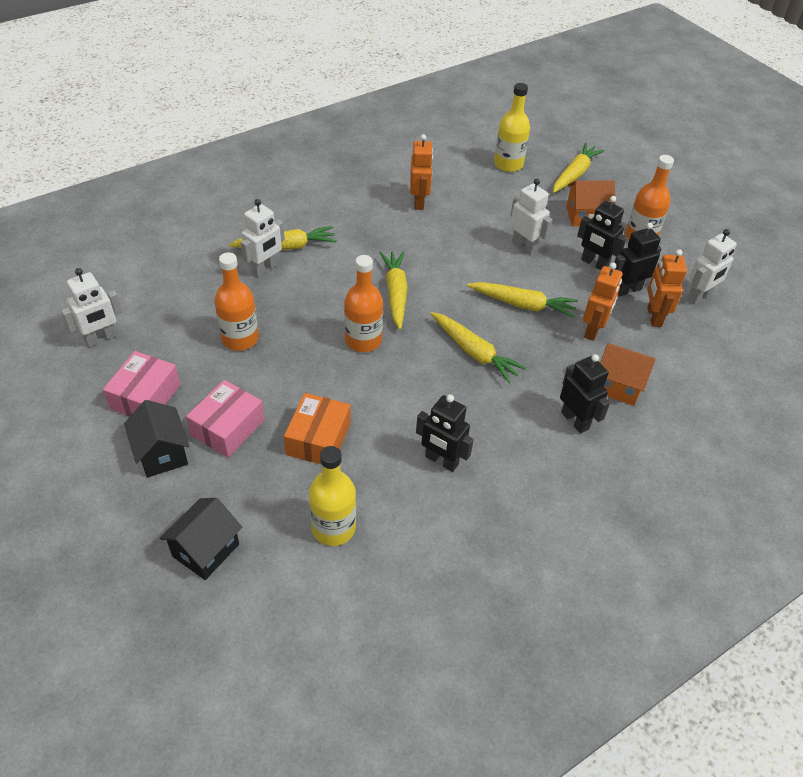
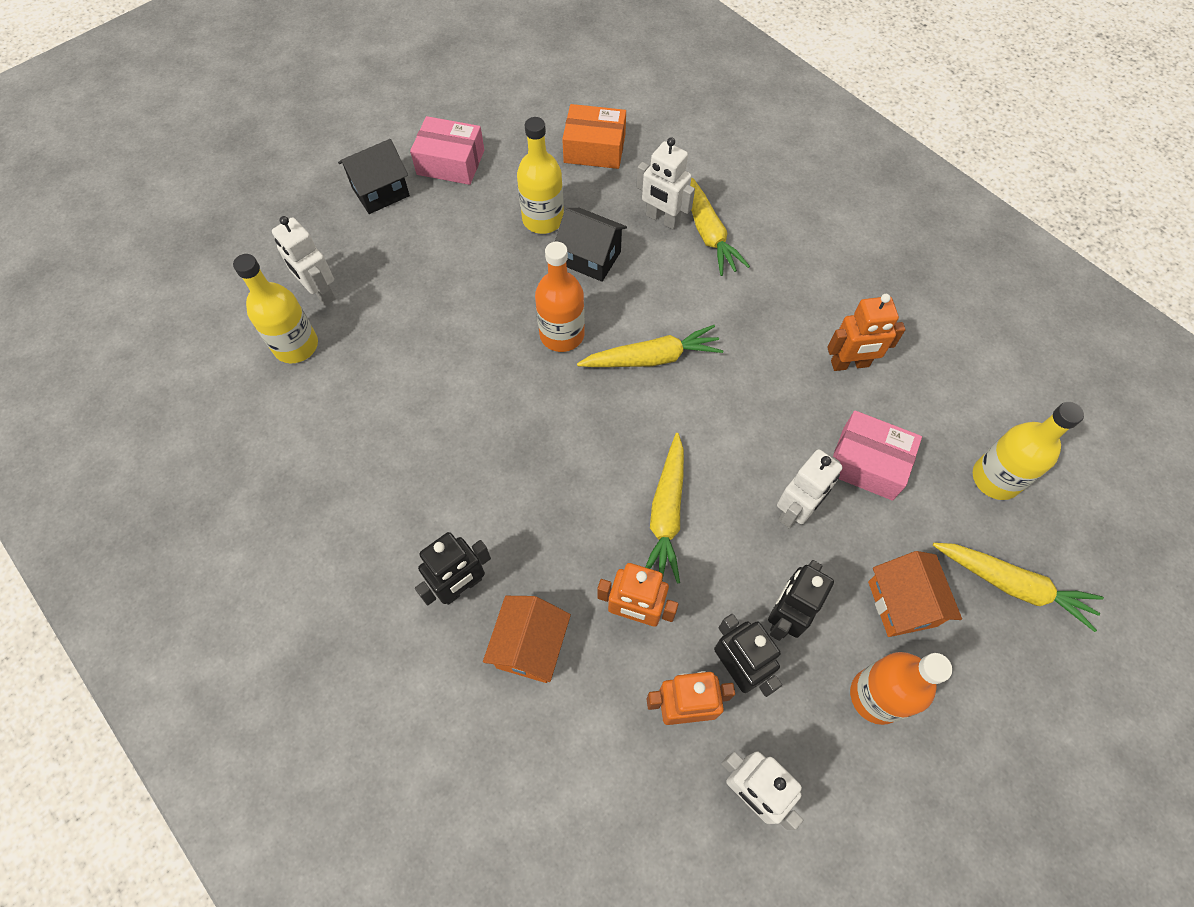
camera: 85 degrees right, 15 degrees up
(101, 338) = (523, 110): white robot -> white robot (320, 292)
(206, 550) = (271, 249): black house -> black house (590, 258)
(228, 427) = (417, 235): pink box -> pink box (867, 463)
(240, 339) = (543, 219): orange bottle -> yellow bottle
(318, 439) = (408, 314): orange box -> orange box (594, 148)
(441, 461) = (386, 436): black robot -> none
(474, 352) = (563, 458): yellow carrot -> none

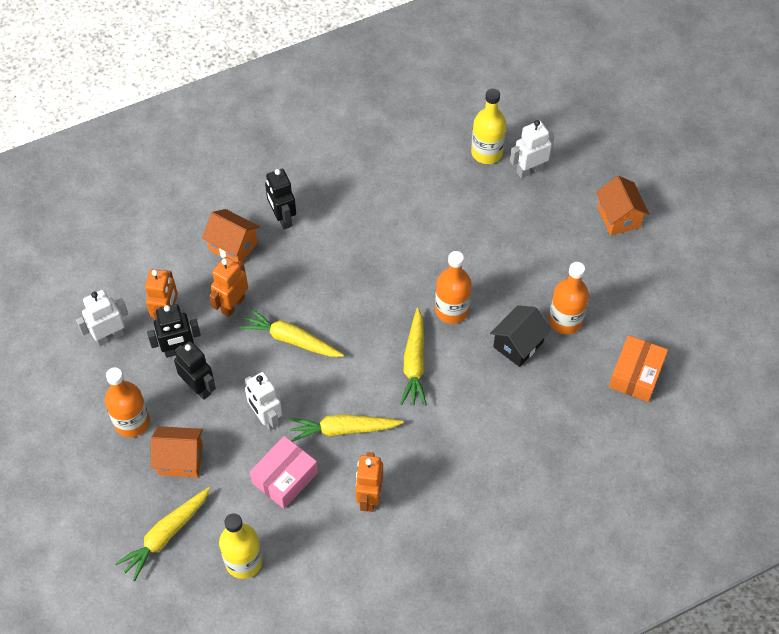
camera: 105 degrees right, 5 degrees down
(380, 192) = (618, 217): black house -> orange house
(450, 162) = (641, 268): pink box -> none
(543, 219) = (565, 320): yellow bottle -> orange bottle
(662, 219) = (545, 405): white robot -> none
(707, 231) = (524, 435): yellow carrot -> yellow carrot (343, 429)

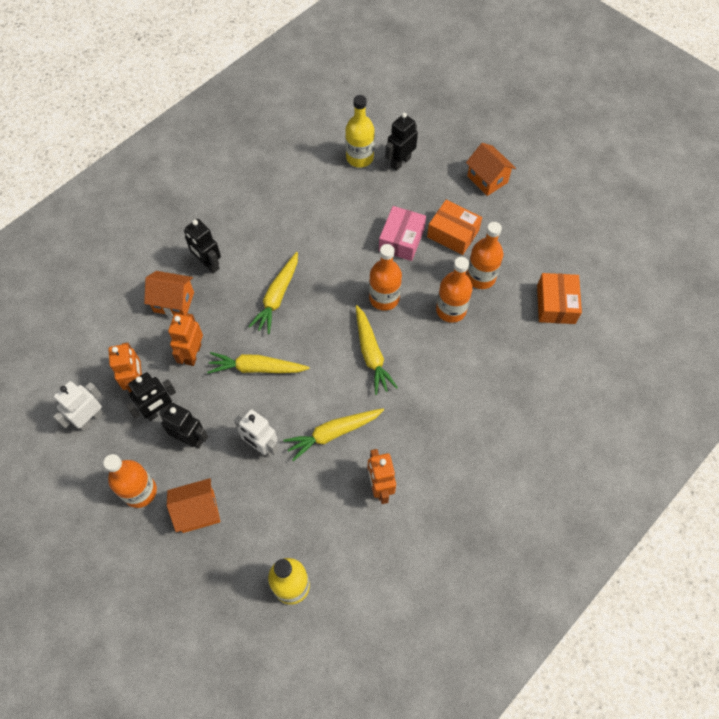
camera: 20 degrees left, 5 degrees up
(166, 535) = (211, 587): yellow carrot -> yellow carrot (277, 297)
(285, 478) = (299, 495): pink box -> pink box (401, 240)
(518, 344) = (451, 310): black house -> orange bottle
(529, 170) = (400, 162): white robot -> black robot
(554, 265) = (453, 233): none -> orange box

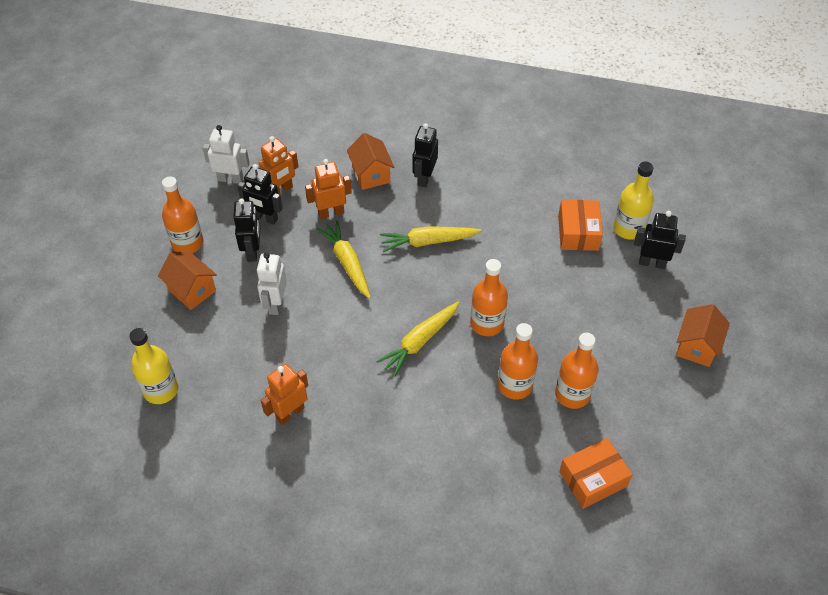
camera: 60 degrees right, 10 degrees down
(333, 433) = (320, 351): yellow carrot -> none
(401, 240) = (562, 306): pink box -> none
(453, 233) = (604, 346): orange box -> orange box (578, 233)

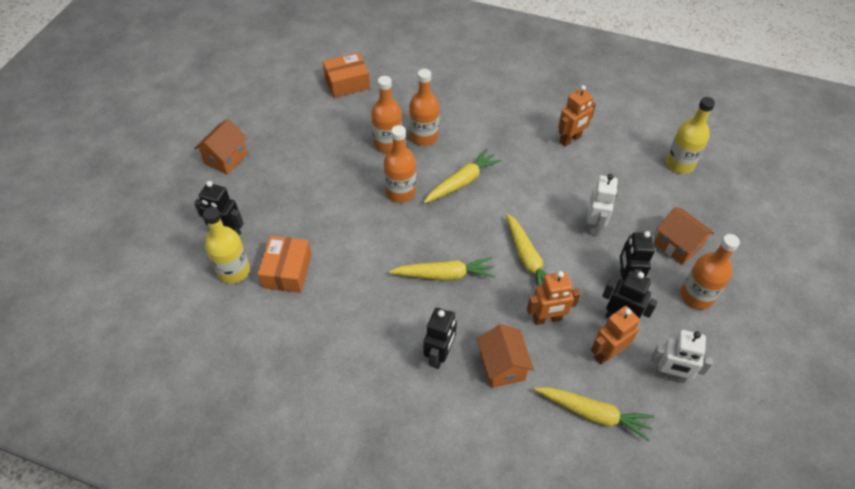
camera: 175 degrees left, 0 degrees up
(298, 149) = (593, 414): none -> yellow carrot
(572, 394) = (343, 134): orange bottle -> orange bottle (424, 136)

